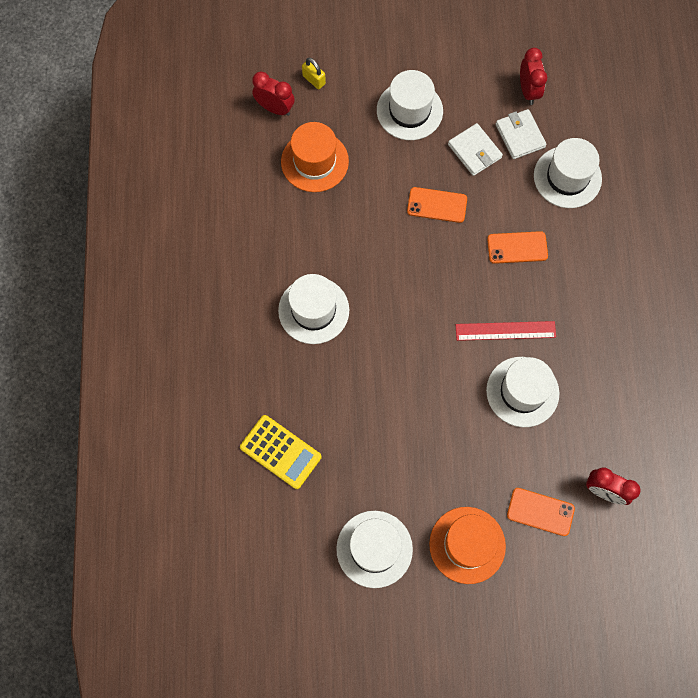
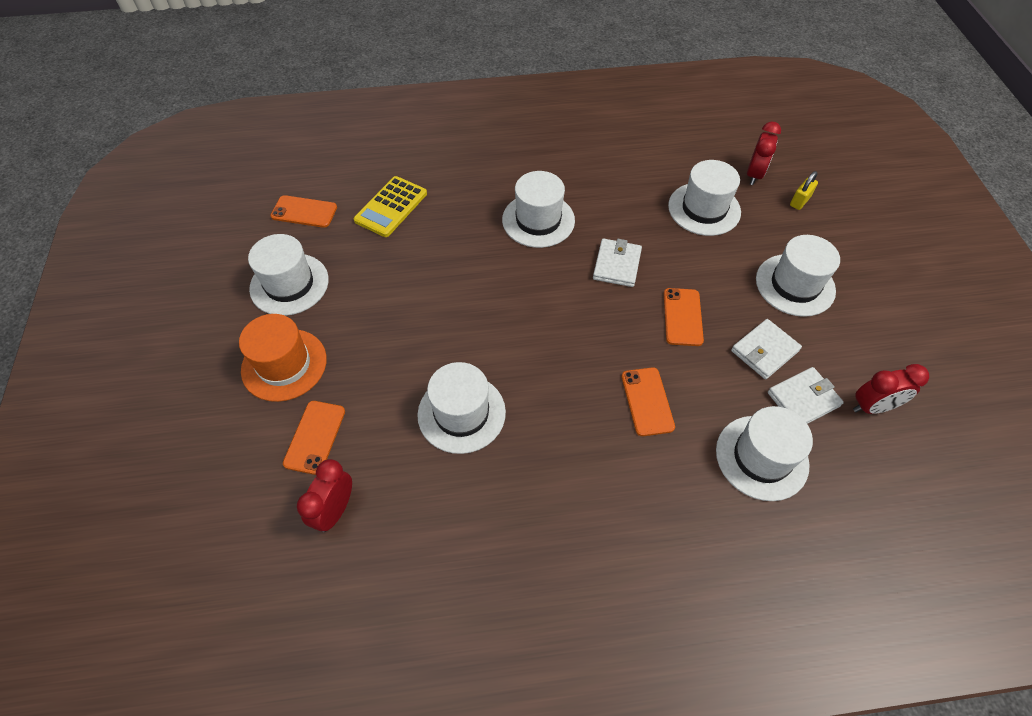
camera: 85 degrees right, 15 degrees down
(278, 542) = (304, 212): none -> orange phone
(314, 161) = (704, 209): orange hat -> white hat
(375, 248) = (617, 265): none -> white wallet
(505, 331) = (536, 392): red ruler -> none

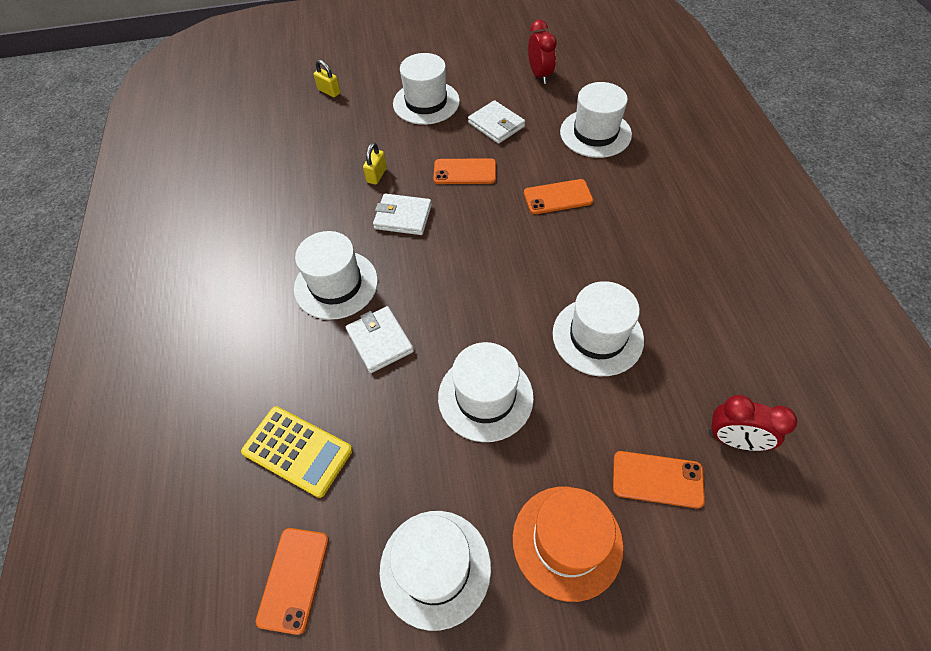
camera: 90 degrees left, 0 degrees up
(673, 244) = (377, 175): none -> yellow padlock
(704, 209) = (332, 152): white hat -> white hat (485, 397)
(754, 174) = (290, 116): red clock -> none
(803, 399) = (539, 108): white wallet -> white wallet (380, 341)

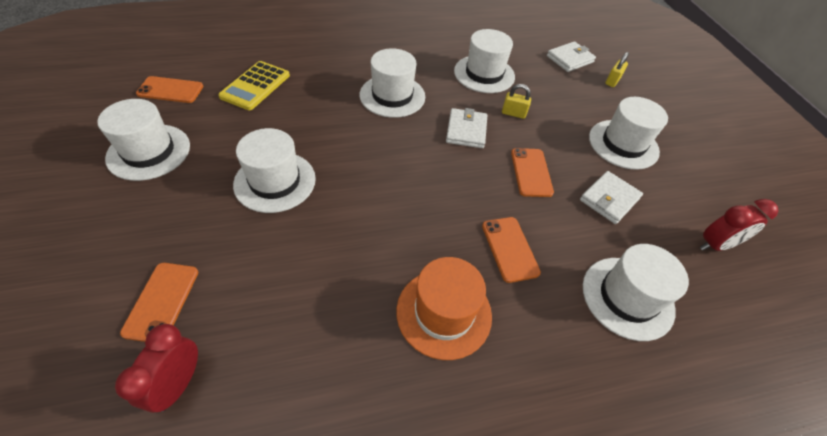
camera: 80 degrees right, 5 degrees down
(380, 341) = (337, 120): white wallet -> white wallet (570, 59)
(567, 541) = (135, 227): orange hat -> orange hat (444, 313)
(597, 336) = (324, 268): white hat -> white hat (484, 74)

